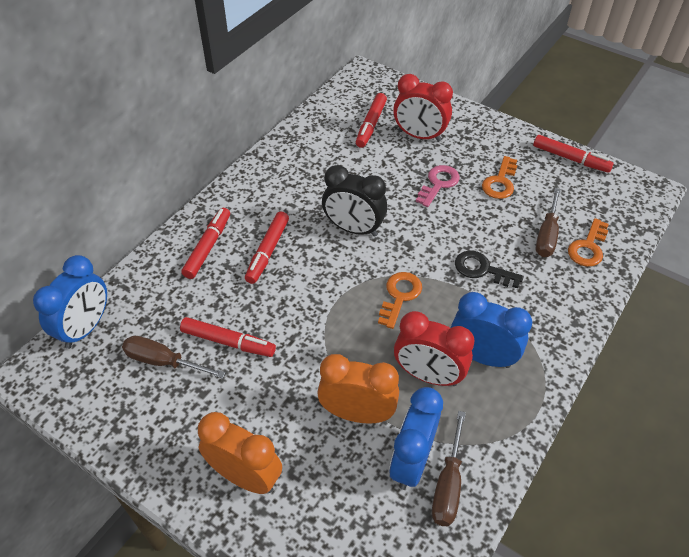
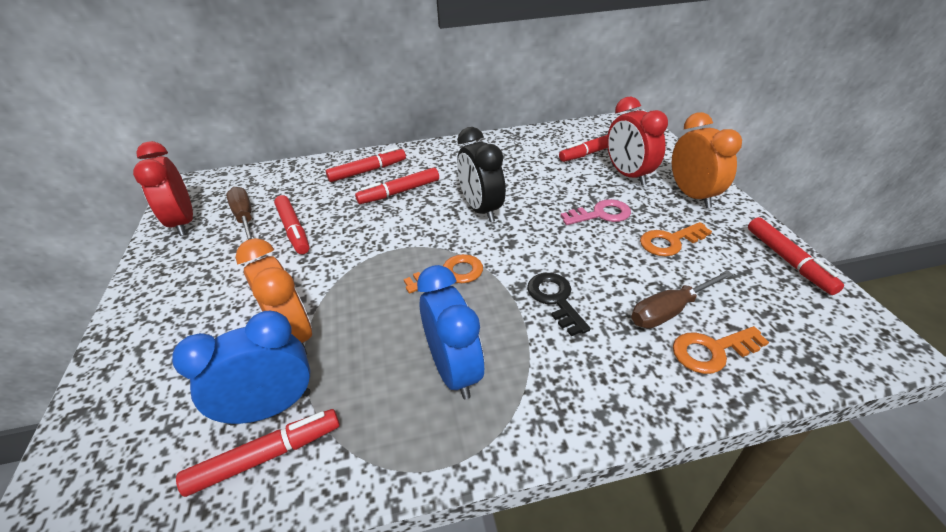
camera: 45 degrees right, 10 degrees down
(85, 328) = (241, 177): blue clock -> none
(245, 476) = (169, 319): orange clock -> orange clock (692, 195)
(428, 375) = (385, 350): red clock -> red clock (183, 223)
(448, 484) = (266, 456): brown screwdriver -> red marker

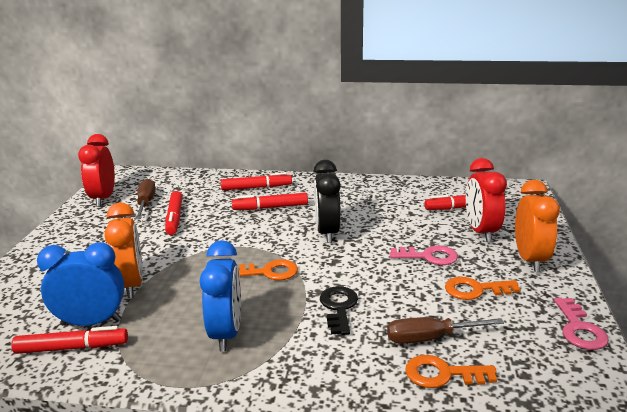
camera: 20 degrees right, 15 degrees down
(788, 261) = (579, 329): red marker -> pink key

